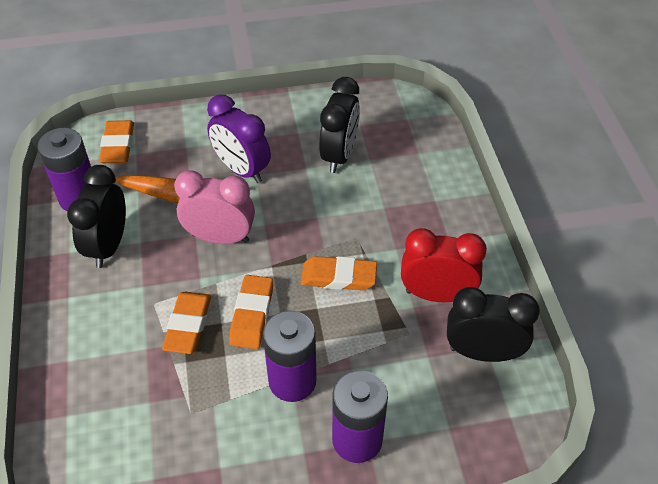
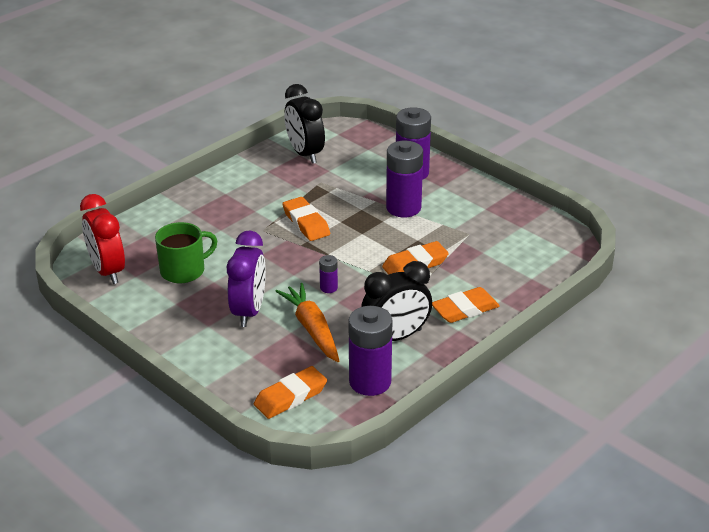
camera: 125 degrees left, 15 degrees down
(220, 238) = (328, 288): pink clock -> purple battery
(252, 315) = (376, 243): orange eraser -> orange eraser (465, 309)
(339, 155) = (184, 270): black clock -> green mug
(436, 295) = (278, 182): red clock -> red clock (107, 271)

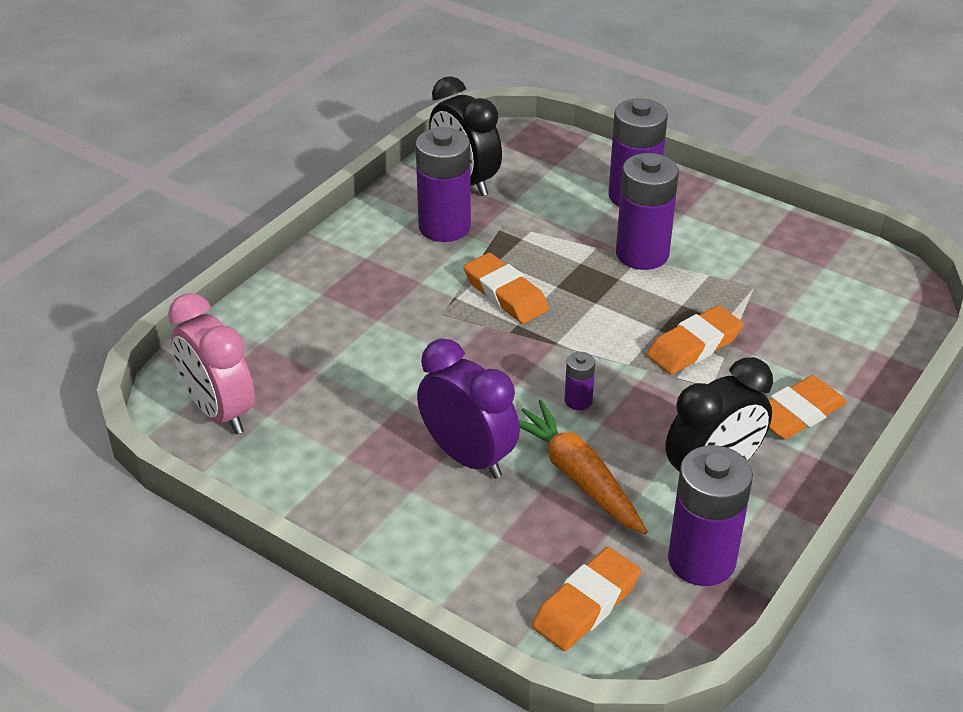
camera: 10 degrees left, 5 degrees up
(107, 271) = (220, 412): red clock -> pink clock
(184, 270) = (342, 397): green mug -> none
(249, 311) = (468, 457): purple clock -> purple clock turned 45 degrees counterclockwise
(281, 180) = (444, 227): none -> purple battery

